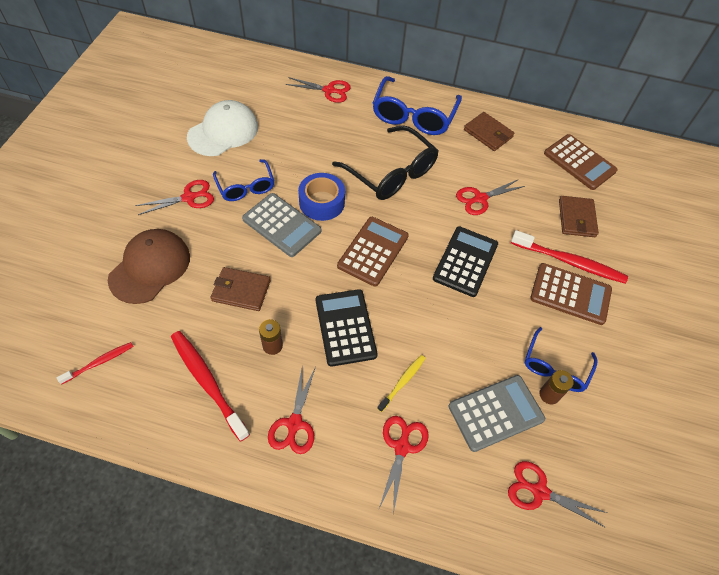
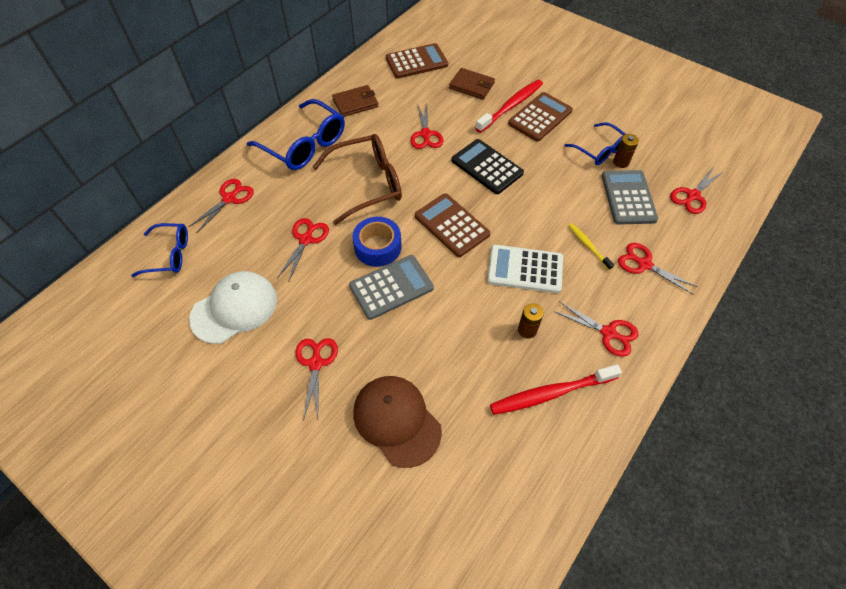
camera: 65 degrees left, 0 degrees up
(99, 362) = (501, 492): red toothbrush -> none
(223, 132) = (234, 308): white cap -> white cap turned 75 degrees clockwise
(241, 290) = (457, 341): brown wallet -> none
(246, 187) = (327, 306): blue glasses -> blue glasses (170, 254)
(308, 151) = (306, 239): none -> red scissors
(345, 327) = (525, 269): black calculator -> white calculator
(391, 173) = (368, 184): black glasses -> brown glasses

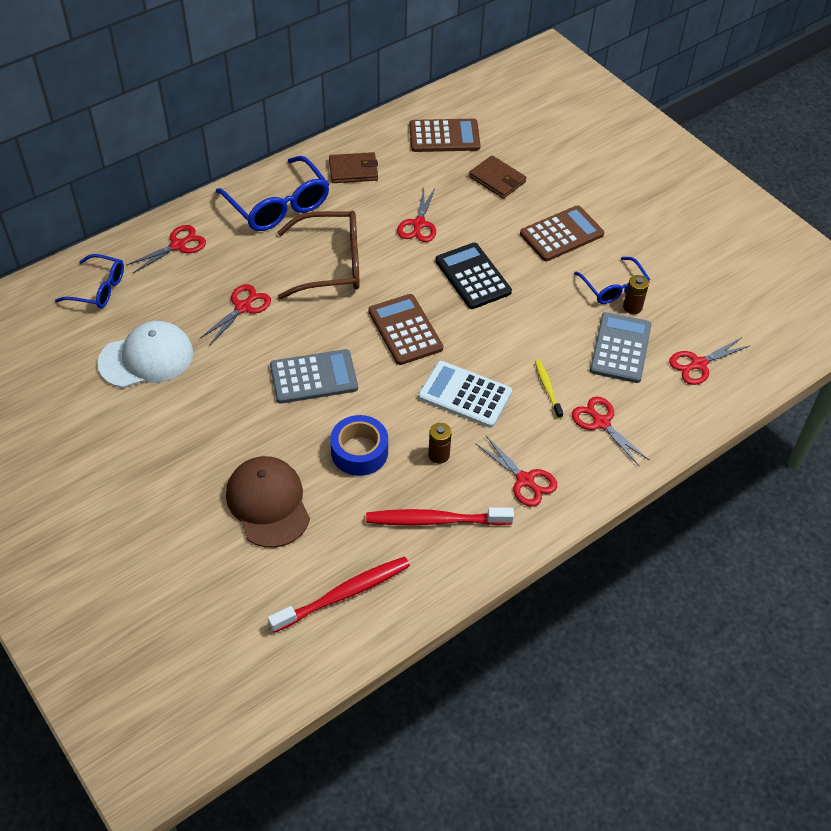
camera: 15 degrees right, 5 degrees down
(316, 363) = (208, 430): red scissors -> none
(378, 247) = (316, 333): blue tape -> blue tape (359, 452)
(511, 106) = (533, 213): red toothbrush -> red toothbrush (344, 594)

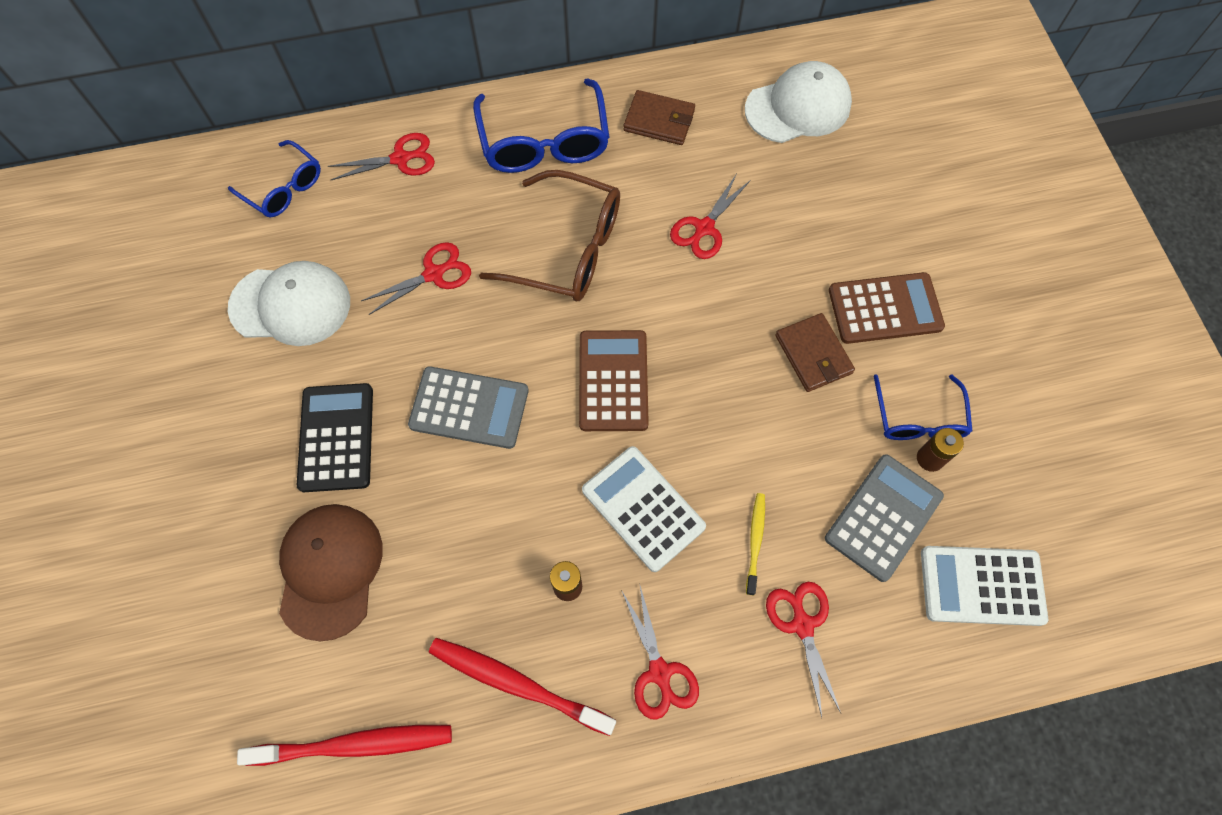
camera: 25 degrees right, 15 degrees up
(359, 452) = (472, 540): blue tape -> none
(444, 136) = (798, 107): brown calculator -> white cap
(472, 276) = (736, 332): black calculator -> black calculator (336, 437)
(497, 179) = (837, 195): brown wallet -> brown wallet (813, 354)
(698, 364) = (982, 586): red scissors -> white calculator

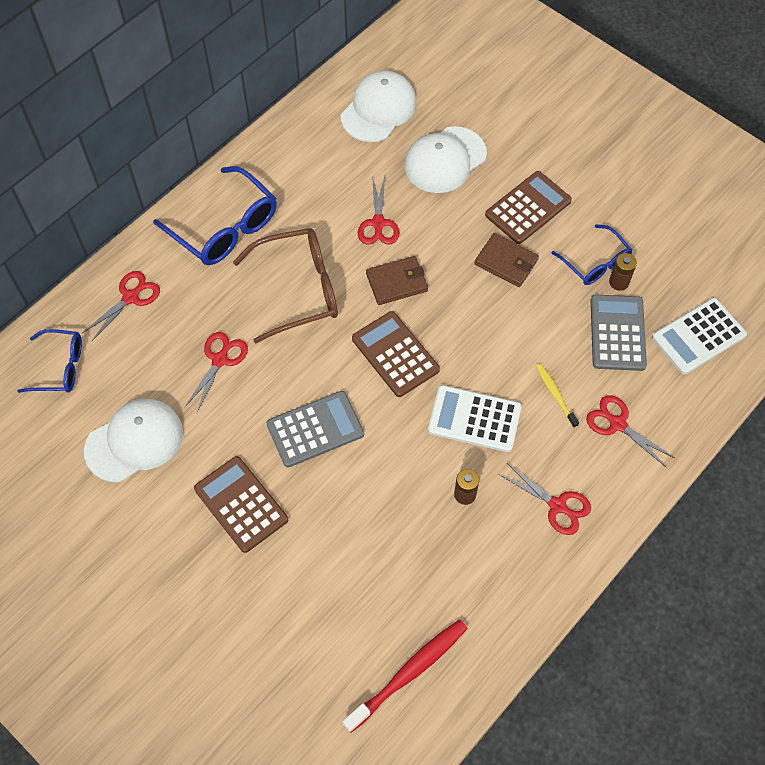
camera: 35 degrees left, 5 degrees down
(330, 570) = (306, 586): brown cap -> none
(336, 437) = (241, 504): black calculator -> brown calculator
(517, 683) = (479, 570): red toothbrush -> none
(659, 121) = (293, 169): brown wallet -> brown wallet (397, 282)
(829, 201) = (445, 160): none -> white cap

